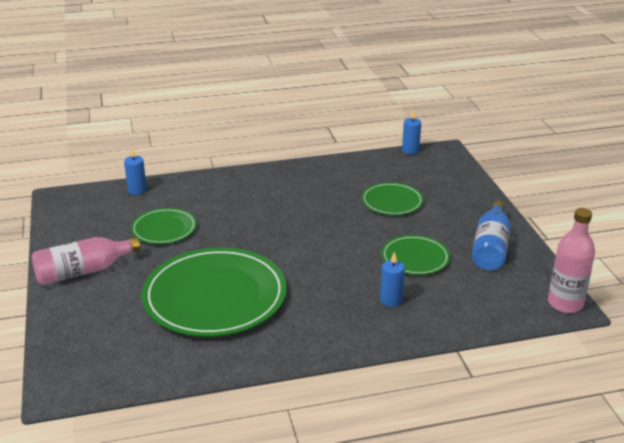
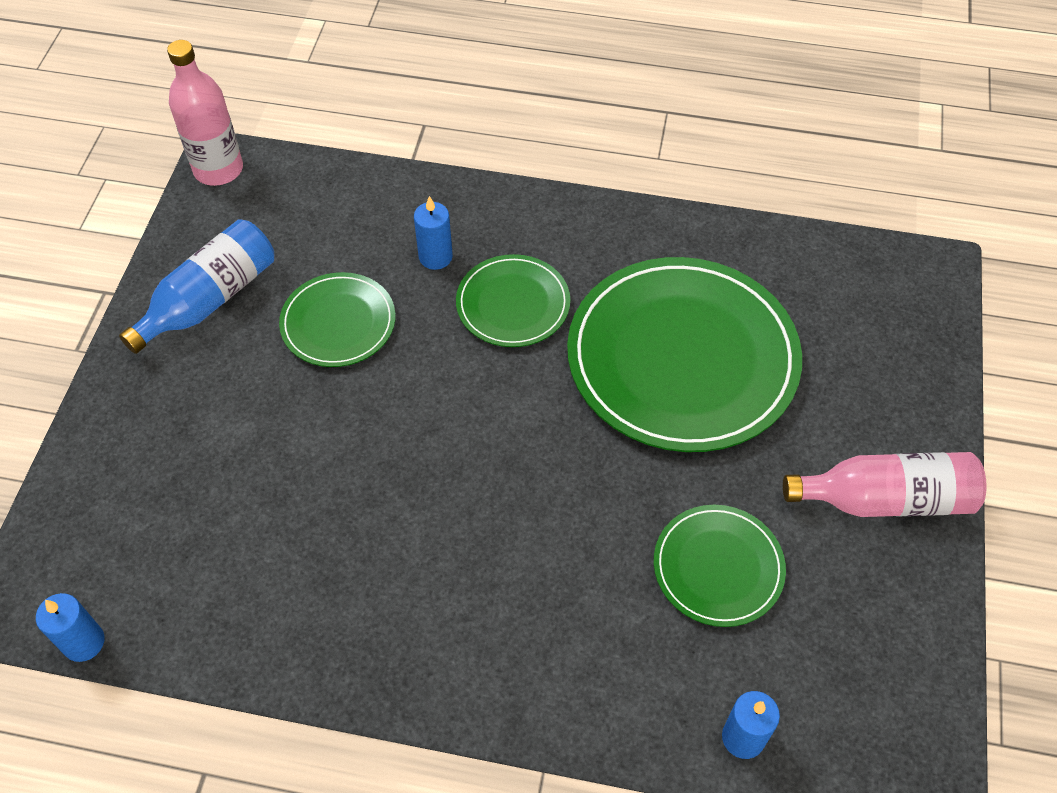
camera: 155 degrees left, 25 degrees up
(392, 201) = (263, 477): green plate -> green plate (513, 304)

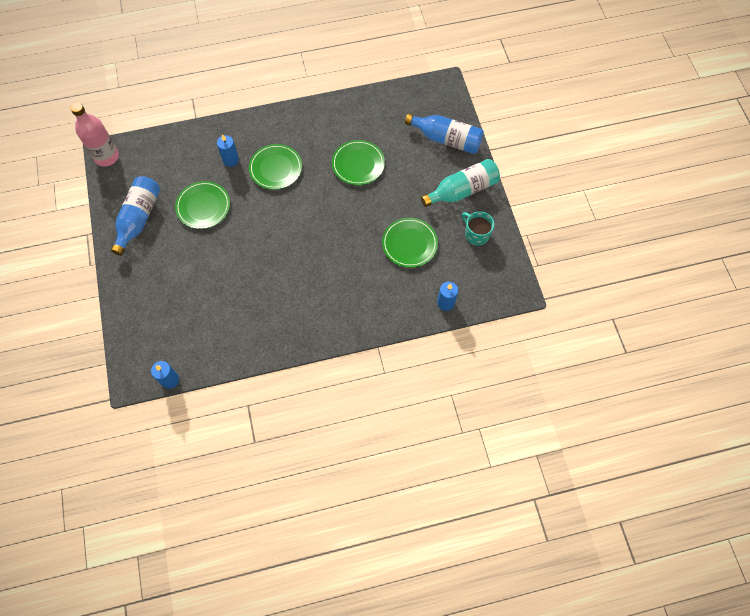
camera: 25 degrees left, 10 degrees up
(682, 358) = (358, 164): green plate -> green plate, size x0.51
(879, 609) = (476, 234): none -> turquoise mug
(886, 499) = (462, 190): pink bottle -> turquoise bottle
(894, 379) = (447, 139): none -> blue bottle

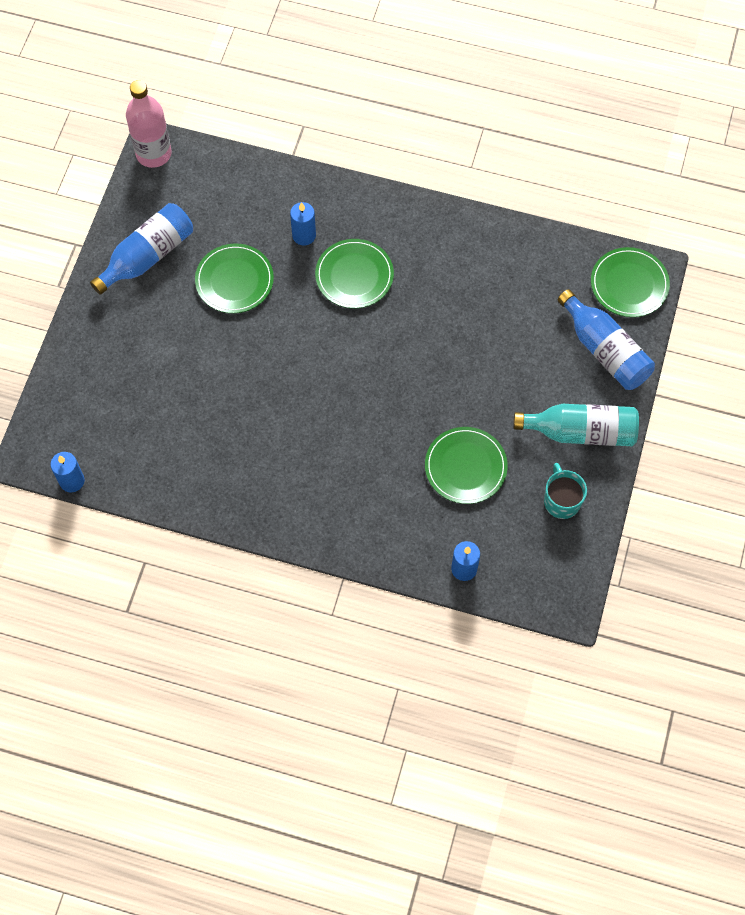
camera: 30 degrees right, 0 degrees up
(358, 164) = (464, 324): green plate -> green plate (629, 284)

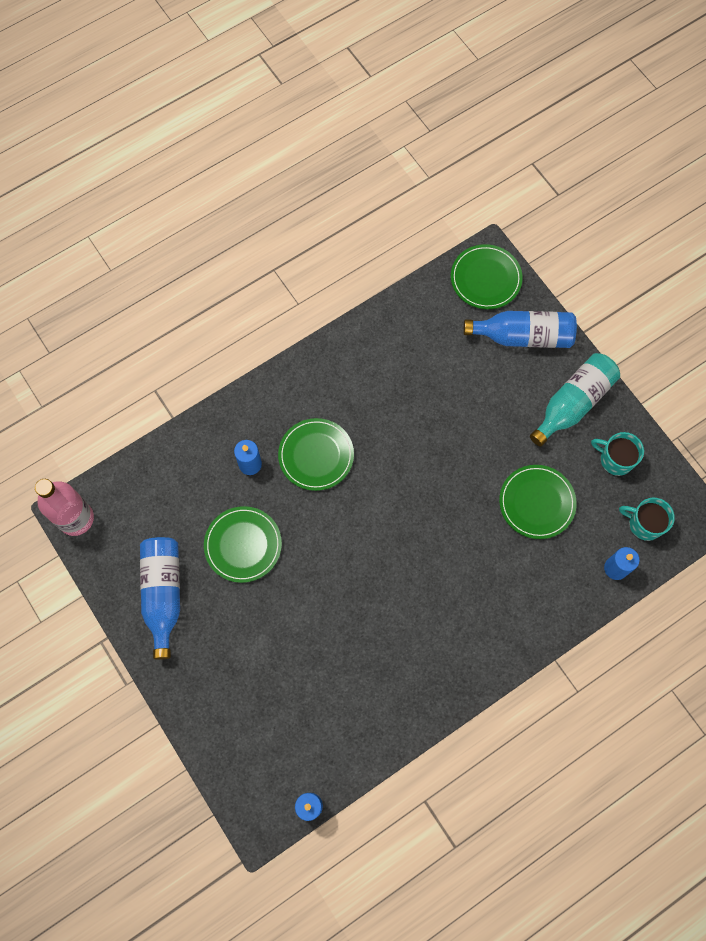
camera: 50 degrees left, 5 degrees up
(524, 564) = (644, 524): none -> turquoise mug

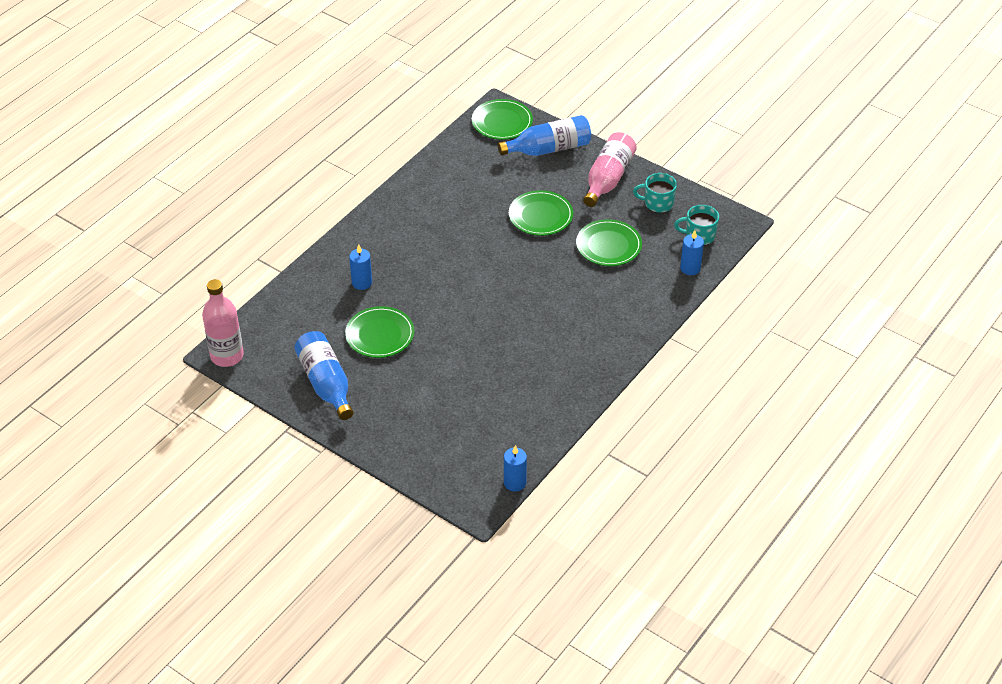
camera: 20 degrees left, 25 degrees down
(316, 455) = (414, 263): green plate -> green plate (540, 215)
(573, 403) = (608, 179): turquoise bottle -> pink bottle

